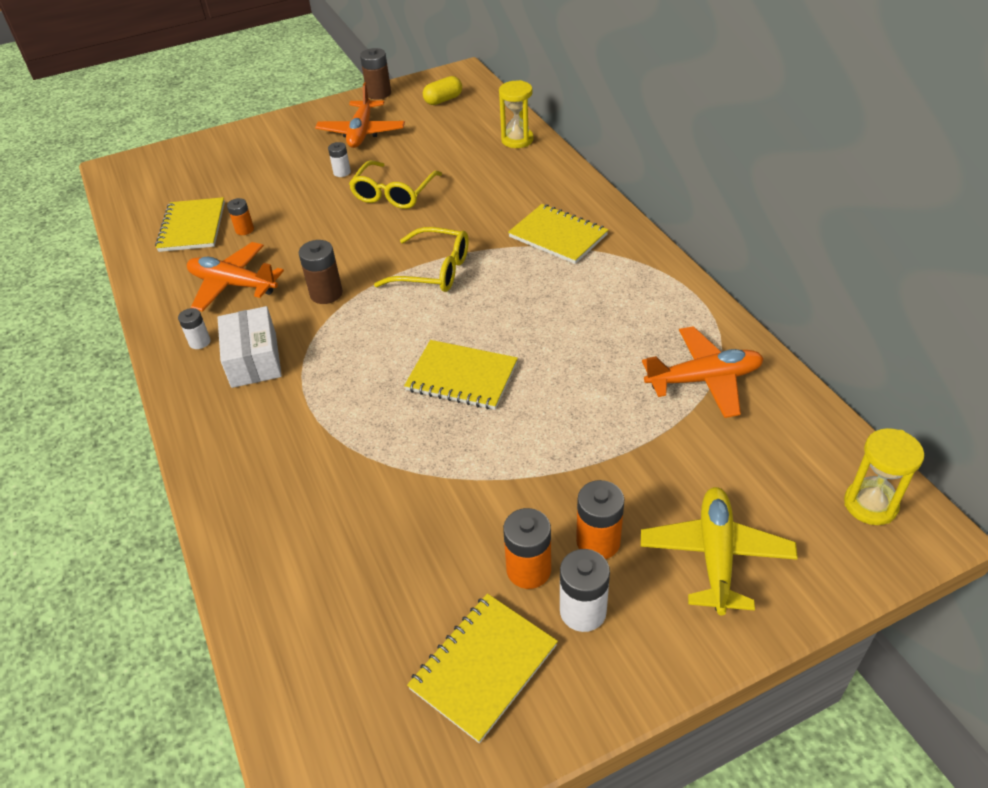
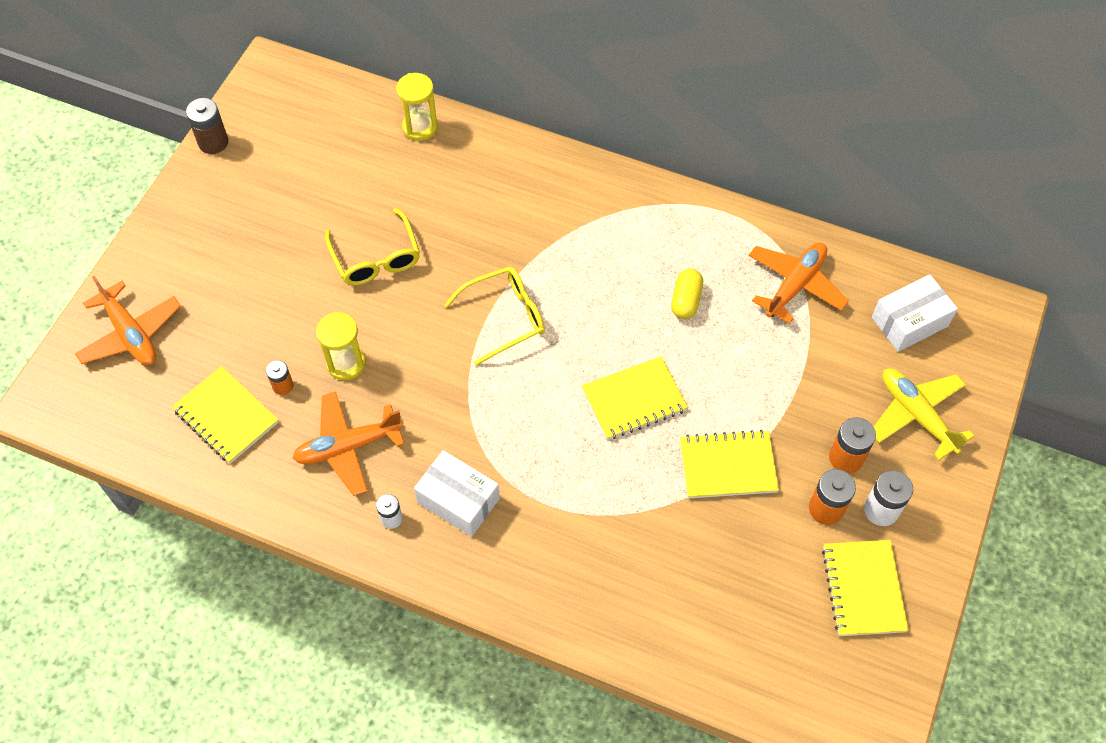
camera: 45 degrees left, 15 degrees up
(326, 293) = (442, 400): brown battery -> none
(342, 172) = (296, 263): white battery -> none
(361, 132) = (256, 203): orange plane -> orange plane (130, 334)
(443, 100) = (292, 115): yellow capsule -> yellow capsule (686, 300)
(558, 236) = (567, 217): yellow notebook -> yellow notebook (728, 466)
(795, 473) = (909, 322): none -> white box
(870, 504) = (965, 314): yellow hourglass -> yellow hourglass (346, 363)

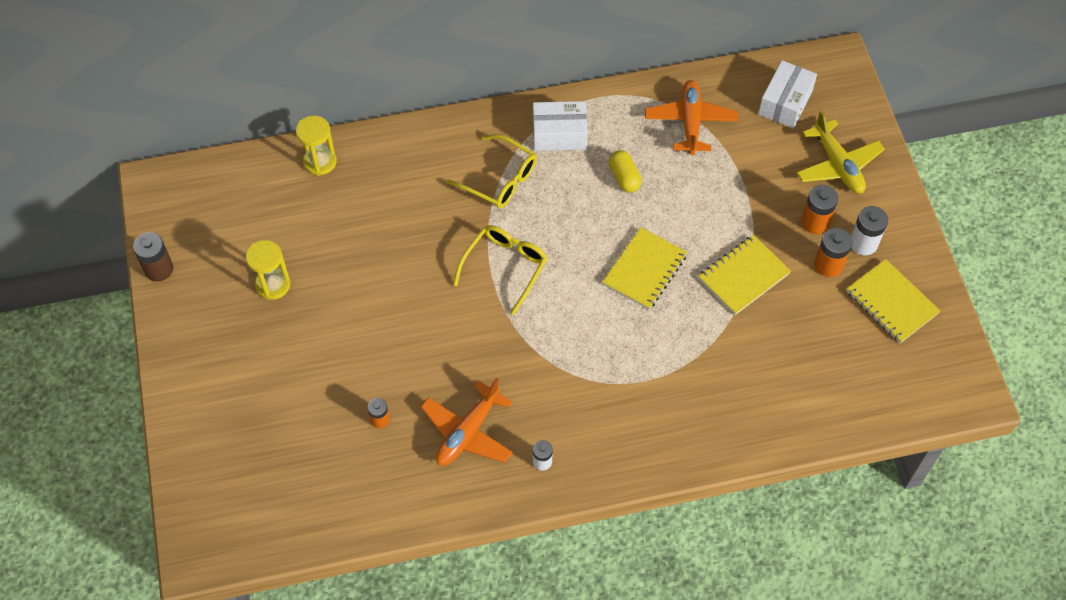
camera: 35 degrees left, 0 degrees up
(130, 334) = (223, 456): orange plane -> none
(226, 416) = (355, 469): yellow notebook -> none
(346, 363) = (414, 373): yellow hourglass -> yellow hourglass (273, 285)
(376, 257) = (370, 281): yellow glasses -> yellow glasses (499, 179)
(458, 500) = (579, 418): white box -> white box (559, 134)
(916, 415) = (837, 165): yellow plane -> yellow plane turned 135 degrees counterclockwise

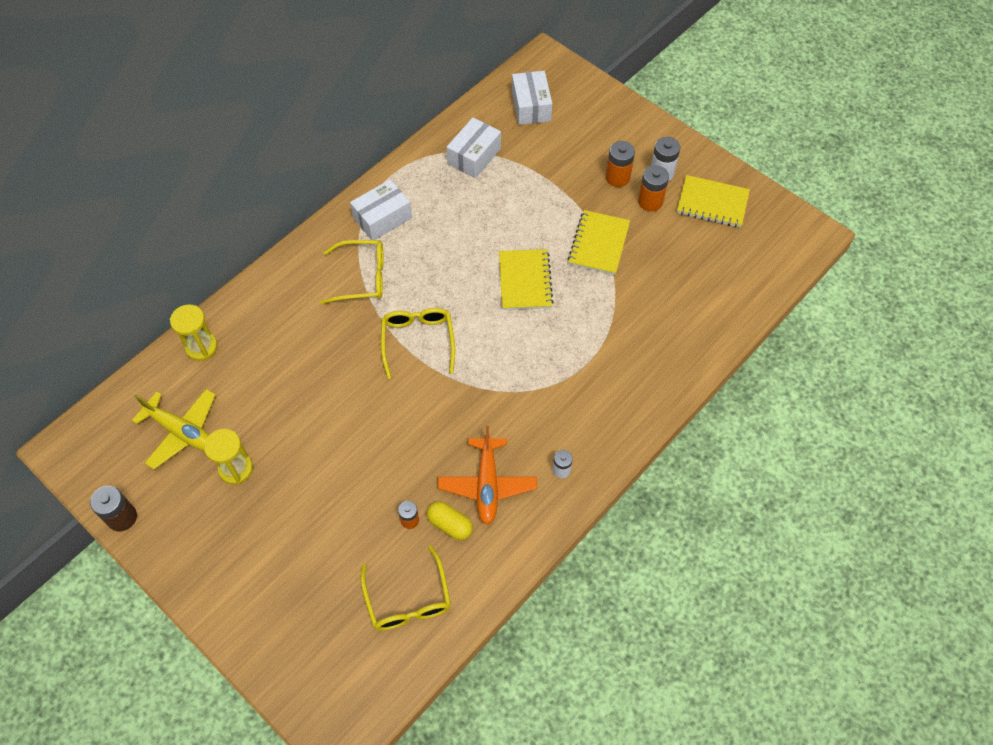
camera: 35 degrees left, 0 degrees up
(329, 484) = (408, 598): none -> yellow glasses
(624, 177) = (457, 222): yellow capsule -> yellow capsule (450, 525)
(690, 122) = (474, 156): orange plane -> white box
(837, 165) = (601, 129): yellow plane -> yellow plane (182, 431)

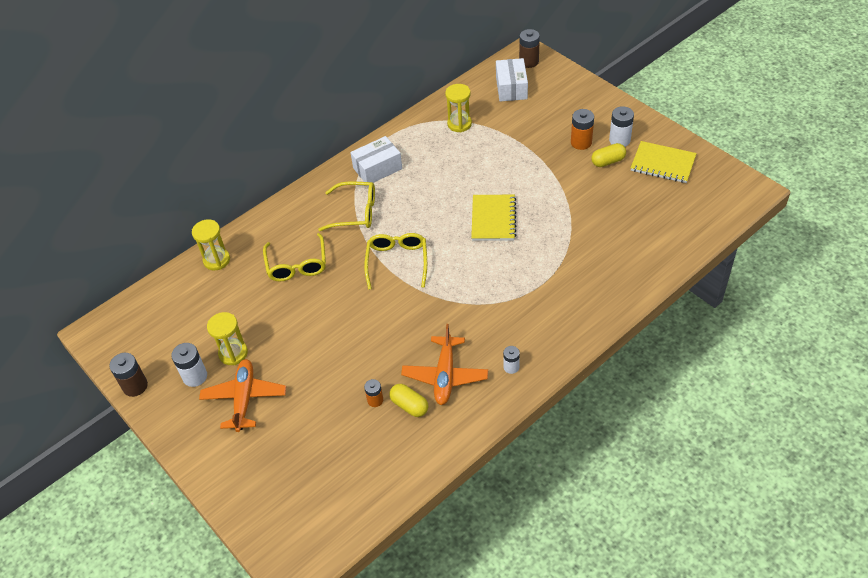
camera: 10 degrees right, 10 degrees down
(182, 431) = (192, 323): yellow plane -> none
(193, 501) = (195, 376): none -> white battery
(256, 526) = (244, 399): none -> orange plane
(408, 598) = (367, 462): yellow glasses -> yellow glasses (297, 264)
(474, 156) = (459, 124): white box -> yellow hourglass
(548, 70) = (529, 62): none -> brown battery
(598, 244) = (560, 192): yellow notebook -> none
(650, 202) = (608, 161): orange battery -> yellow capsule

